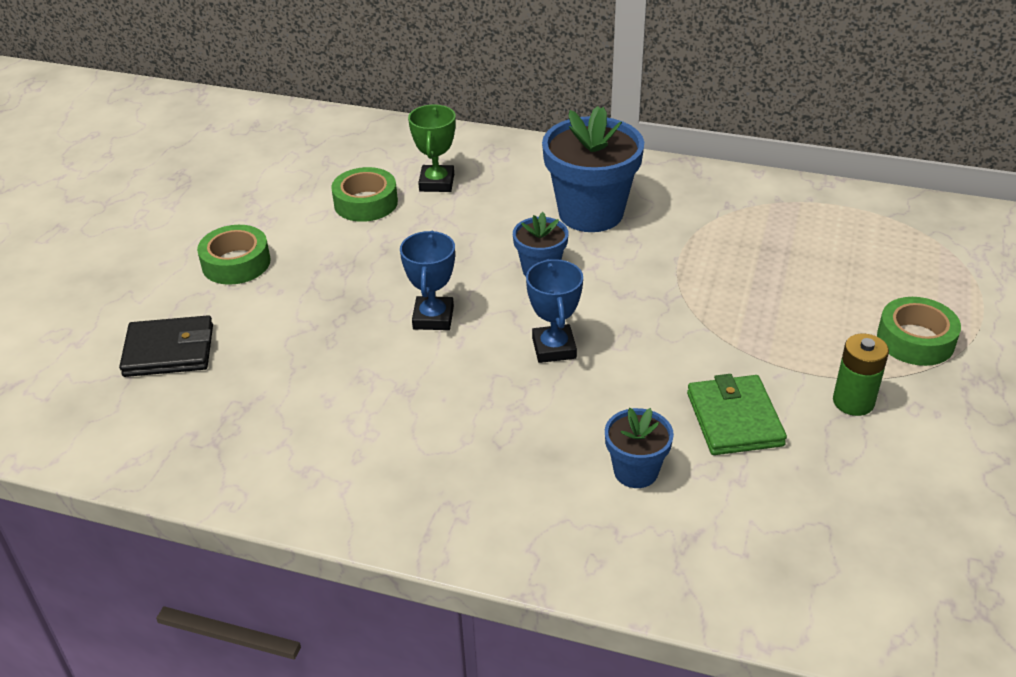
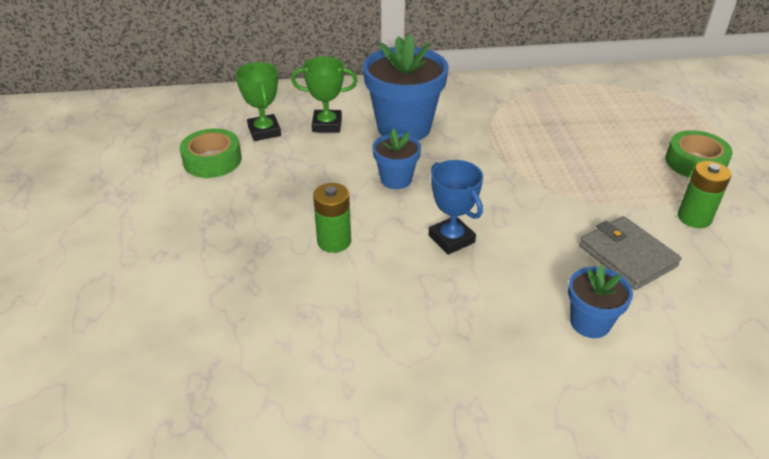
camera: 25 degrees left, 0 degrees up
(169, 351) = (94, 344): black wallet -> none
(236, 263) = (119, 241): green tape -> none
(433, 318) = (334, 241): blue trophy -> green battery
(507, 191) = (327, 125): none -> green trophy
(734, 419) = (627, 256): green wallet -> grey wallet

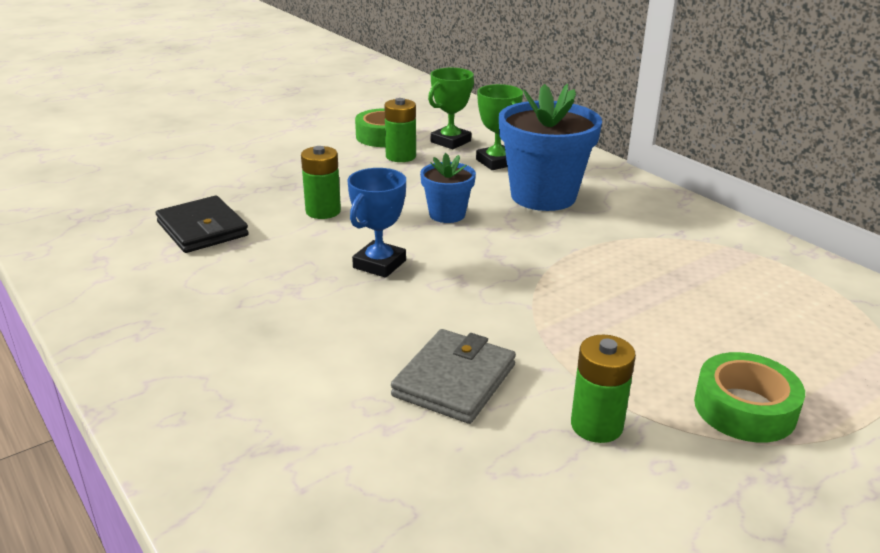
camera: 60 degrees right, 10 degrees down
(266, 166) = (400, 156): none -> green battery
(304, 328) = (202, 229): none -> black wallet
(590, 323) = (310, 374): blue flower pot -> none

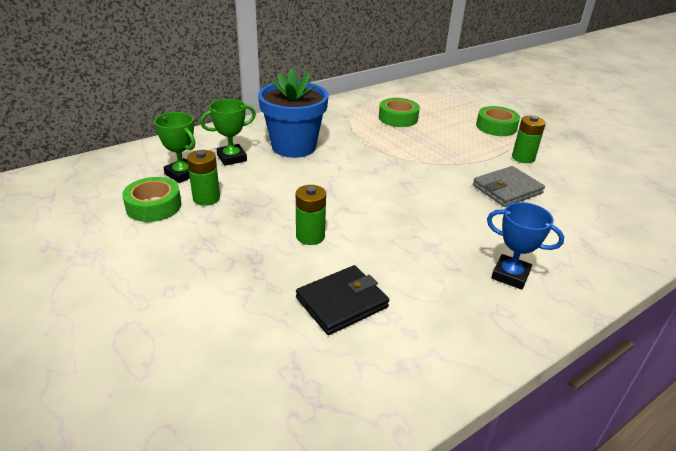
camera: 90 degrees left, 5 degrees up
(379, 264) = (392, 210): blue trophy -> blue trophy (510, 275)
(447, 214) = (319, 182): blue flower pot -> none
(454, 380) = (507, 189): grey wallet -> grey wallet turned 60 degrees counterclockwise
(703, 282) = (398, 118): none -> green tape

